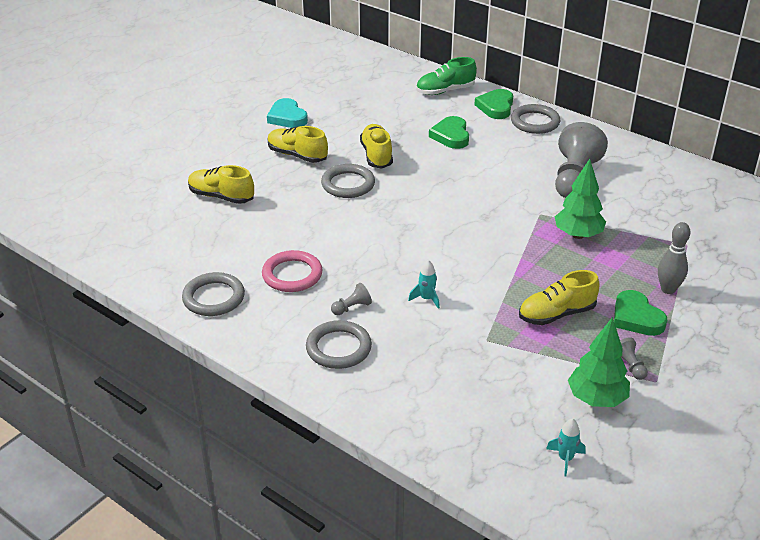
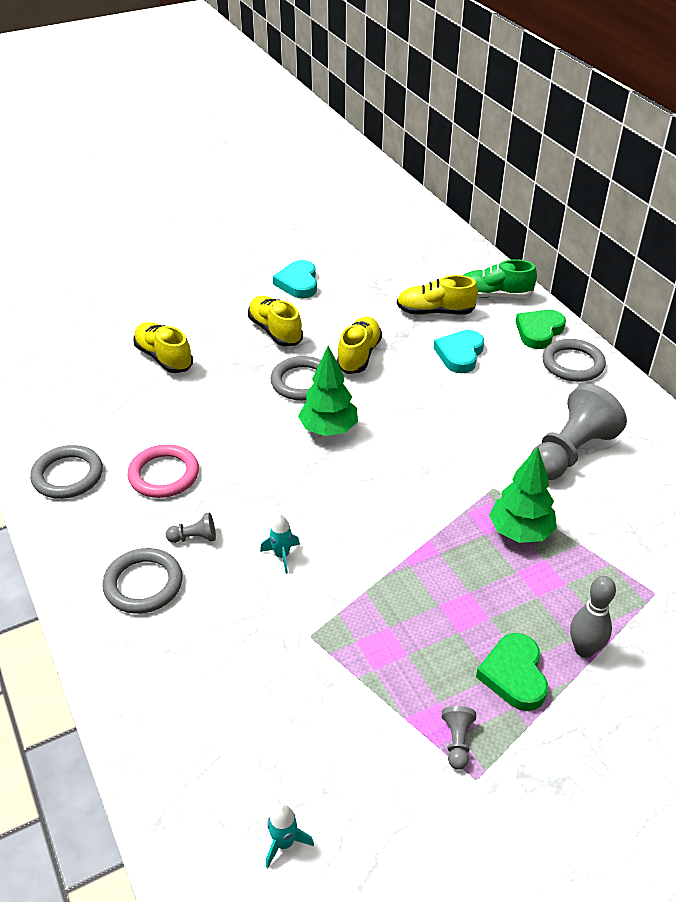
camera: 25 degrees right, 5 degrees up
(451, 136) = (460, 354): green heart -> turquoise heart
(556, 314) = (417, 632): yellow shoe -> yellow shoe (435, 312)
(596, 399) = (382, 773): green tree -> green tree (329, 429)

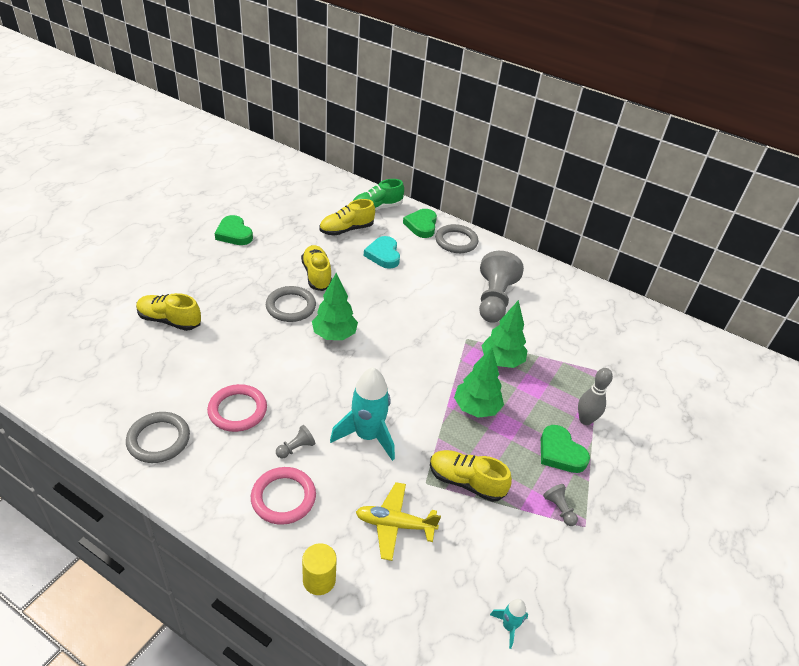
camera: 35 degrees left, 0 degrees up
(116, 685) = (319, 580): none -> yellow cylinder
(143, 584) = (283, 498): grey ring -> pink ring
(239, 665) = (394, 524): none -> yellow plane
(275, 331) = (243, 275): yellow shoe -> yellow shoe (466, 482)
(282, 555) = (367, 436): turquoise rocket -> turquoise rocket, size x2.14
(298, 283) = (234, 234): turquoise heart -> green heart
(440, 576) = (476, 408): none -> green tree

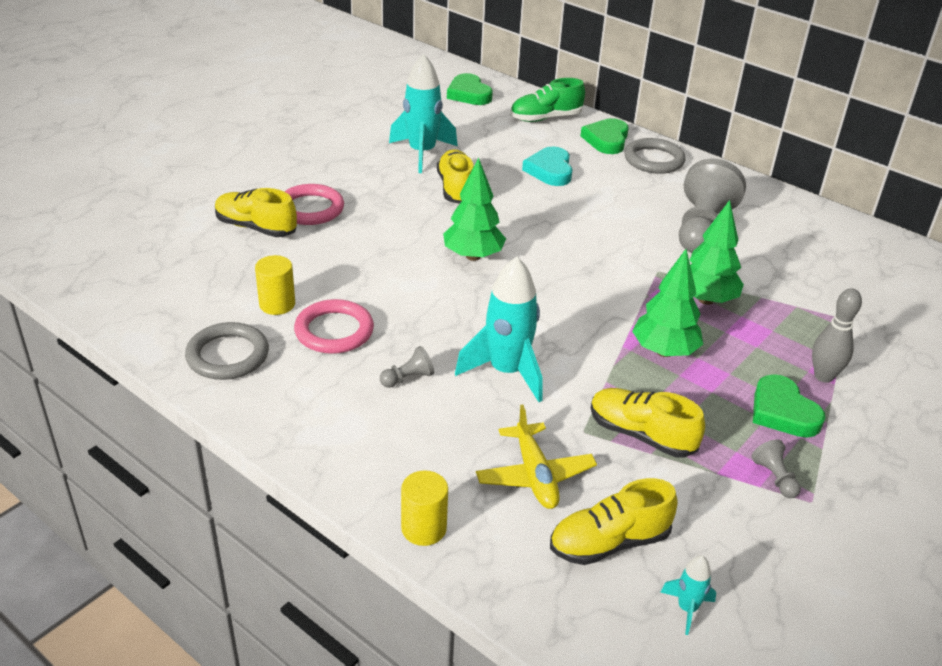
camera: 10 degrees right, 5 degrees down
(192, 390) = (277, 304): none -> yellow cylinder
(234, 234) = (350, 138): green heart -> green heart (469, 94)
(283, 498) = (385, 432): pink ring -> pink ring (310, 209)
(289, 245) = (422, 153): none -> turquoise rocket
(291, 306) = (417, 221): grey ring -> none
(346, 230) = (502, 140): yellow shoe -> yellow shoe (609, 543)
(394, 524) = (535, 475): yellow plane -> yellow plane turned 120 degrees counterclockwise

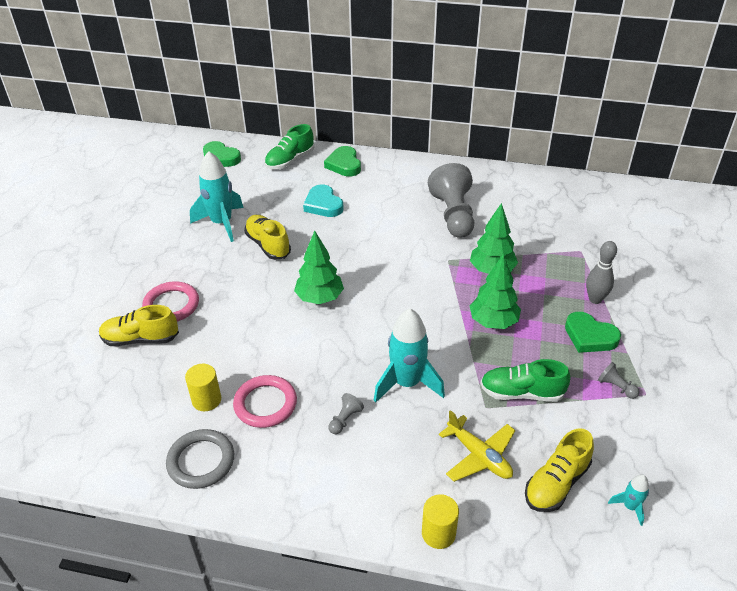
camera: 25 degrees left, 5 degrees up
(641, 435) = (521, 393): yellow shoe -> green shoe
(654, 160) = (386, 170): grey ring -> none

